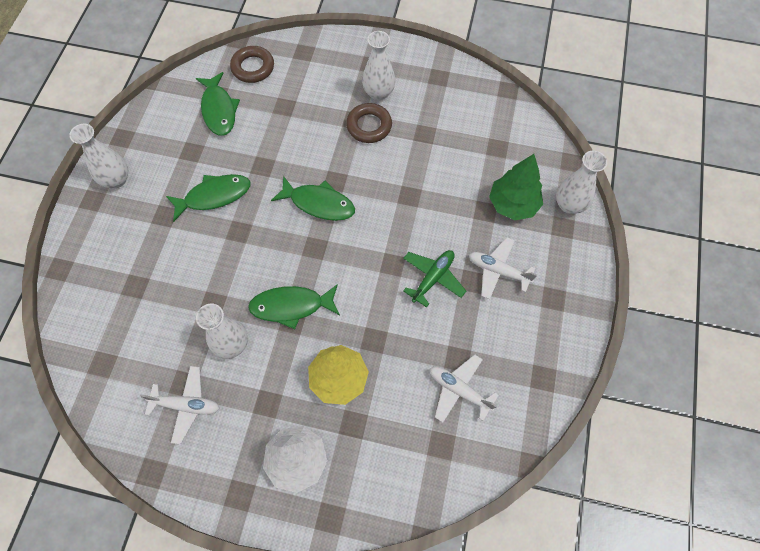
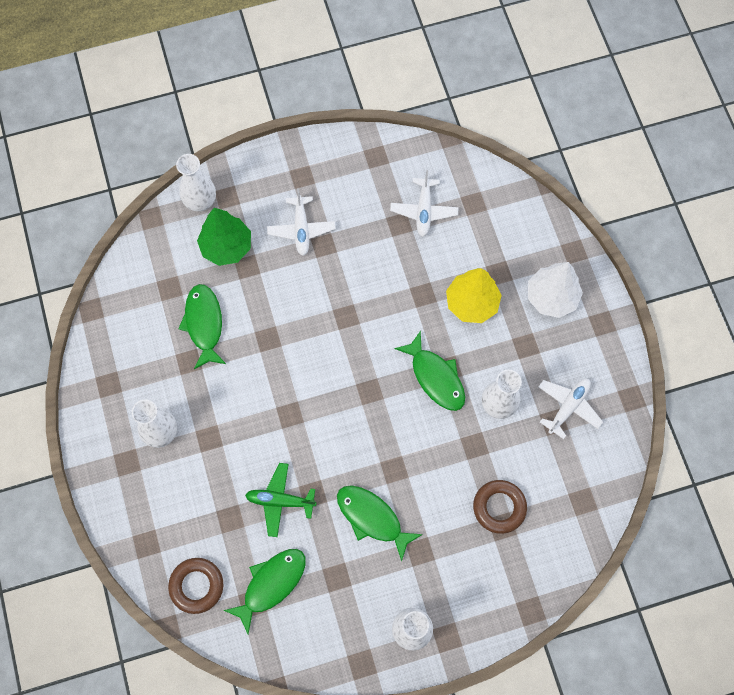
camera: 120 degrees left, 5 degrees up
(186, 405) = (568, 407): white plane -> white plane turned 60 degrees clockwise
(318, 203) = (323, 415): green fish -> green fish (204, 324)
(369, 126) = (208, 419): brown ring -> brown ring (499, 507)
(433, 278) = (339, 277): green plane -> green plane (280, 501)

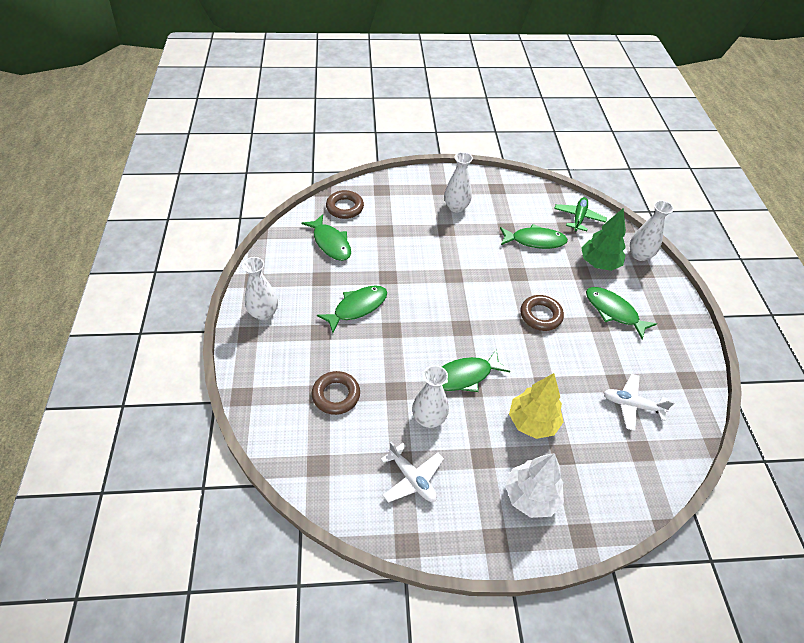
camera: 100 degrees right, 20 degrees down
(280, 501) = (388, 258): green plane -> green plane (578, 218)
(301, 229) = (613, 311): white plane -> green fish
(328, 307) = (540, 315): none -> brown ring

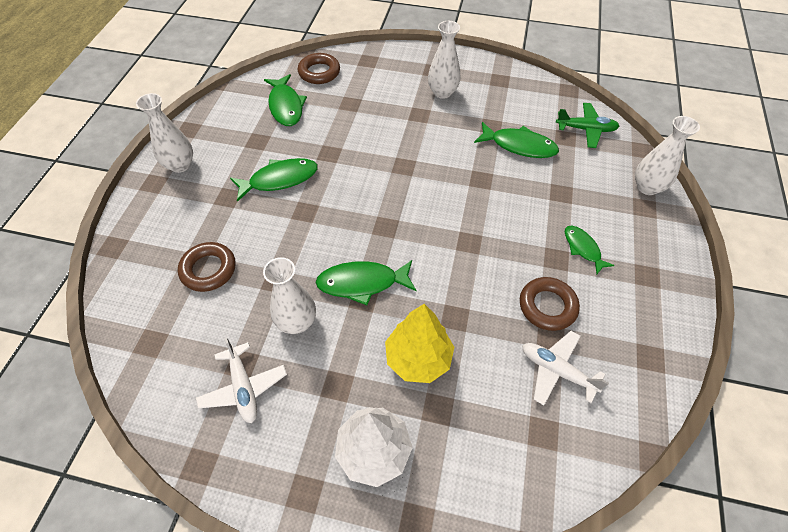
camera: 20 degrees right, 5 degrees up
(540, 315) = (487, 233): brown ring -> brown ring (547, 306)
(578, 218) = (586, 129): green plane -> green plane turned 60 degrees clockwise
(599, 263) = (589, 187): green tree -> none
(613, 311) = (583, 248): green fish -> green fish, size x0.63

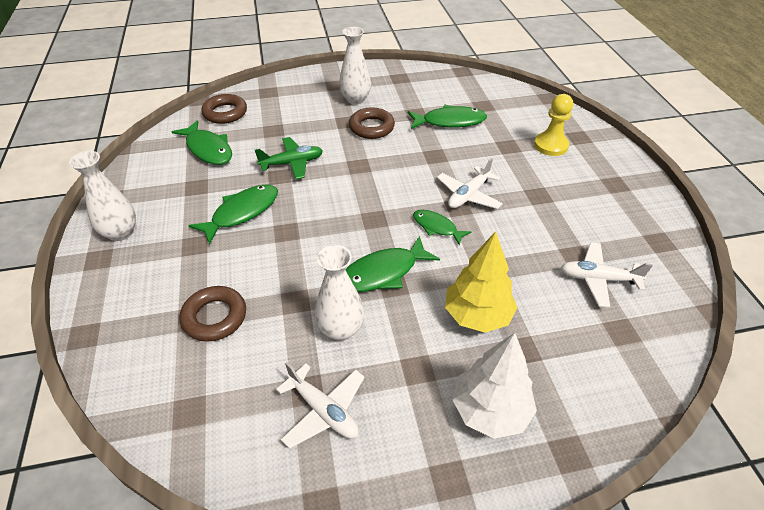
camera: 25 degrees left, 10 degrees down
(487, 233) = (468, 195): none -> white plane
(547, 306) = (556, 233): brown ring -> brown ring (371, 127)
(583, 248) = (554, 181): green fish -> green fish (437, 227)
(586, 129) = (495, 95): green plane -> green plane (292, 163)
(607, 207) = (551, 145): none -> yellow pawn
(647, 187) = (570, 122): white vase -> none

